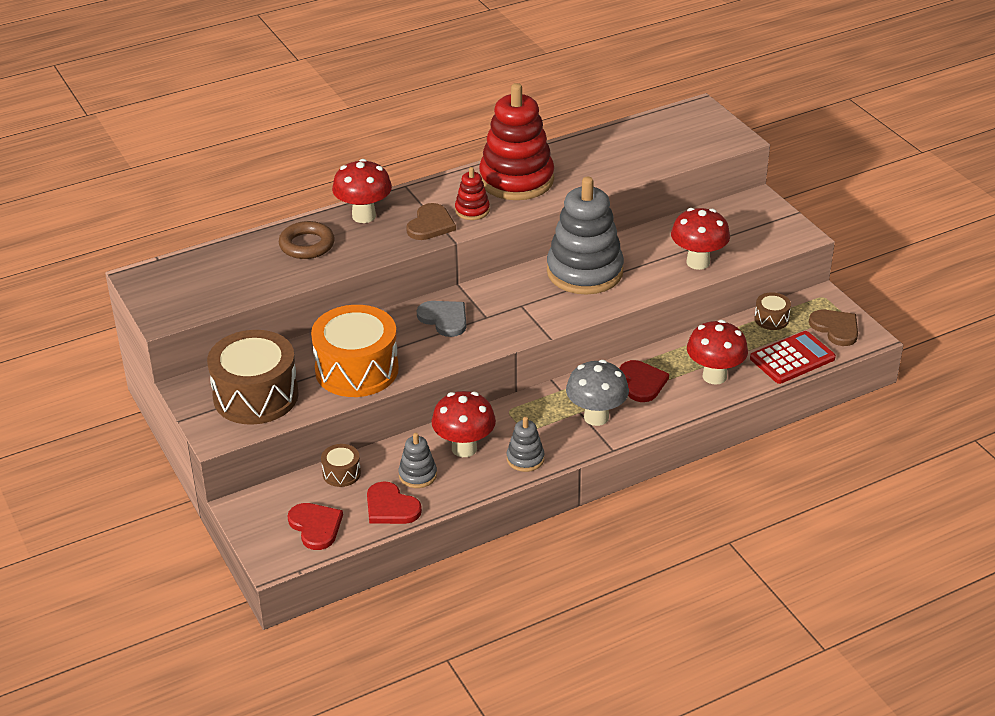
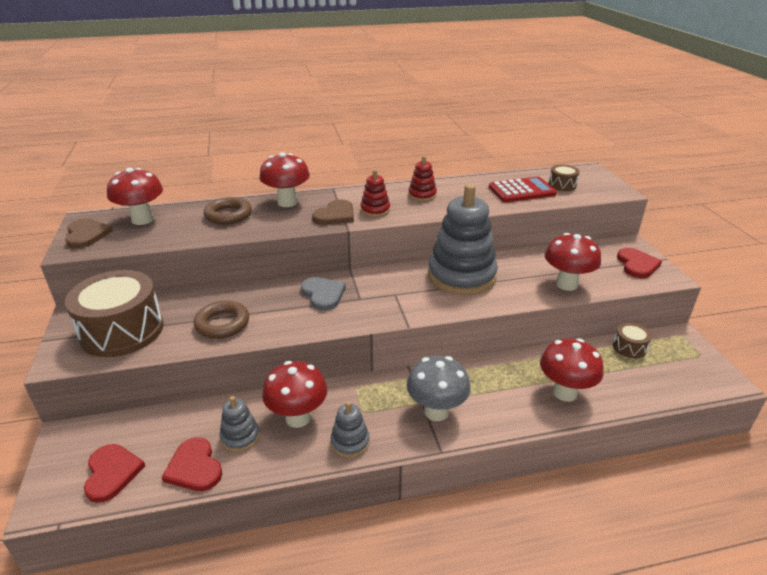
camera: 15 degrees right, 5 degrees down
(210, 268) = (142, 220): none -> red mushroom
(341, 473) = (174, 419): brown drum -> brown drum (562, 185)
(357, 369) = (222, 324): orange drum -> brown ring
(516, 180) = (422, 195): red stacking toy -> red stacking toy, size x0.45
(642, 382) = (491, 385): red heart -> red heart (637, 265)
(792, 358) = (647, 389): red calculator -> red calculator (522, 191)
(835, 328) = (694, 367): brown heart -> brown heart (86, 235)

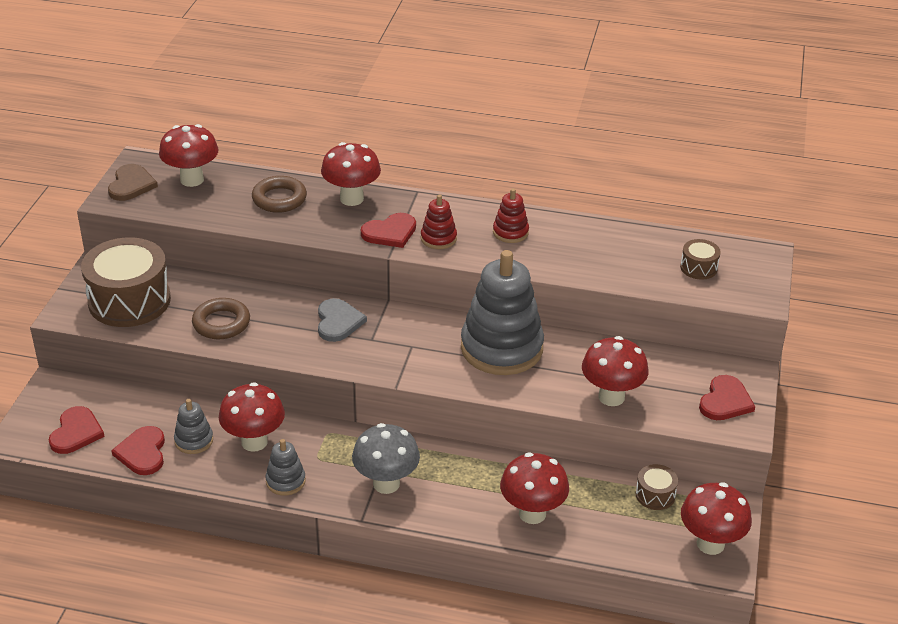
camera: 25 degrees right, 5 degrees up
(335, 215) = (390, 232): brown heart -> red heart
(522, 191) = (637, 261): red calculator -> none
(698, 367) = (710, 544): none -> red mushroom

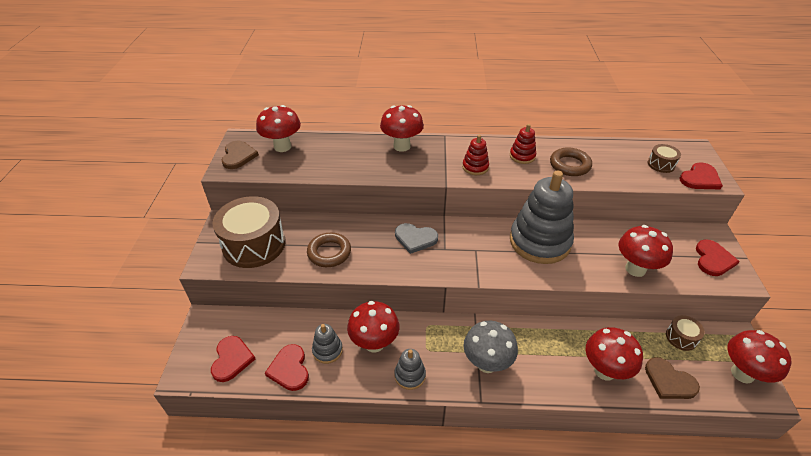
camera: 10 degrees left, 5 degrees up
(279, 199) = (350, 153): brown ring -> brown ring (569, 165)
(338, 322) = (415, 238): grey heart -> grey heart turned 120 degrees clockwise
(390, 232) = (439, 167): red heart -> red heart (700, 178)
(609, 536) = (669, 381): none -> brown heart

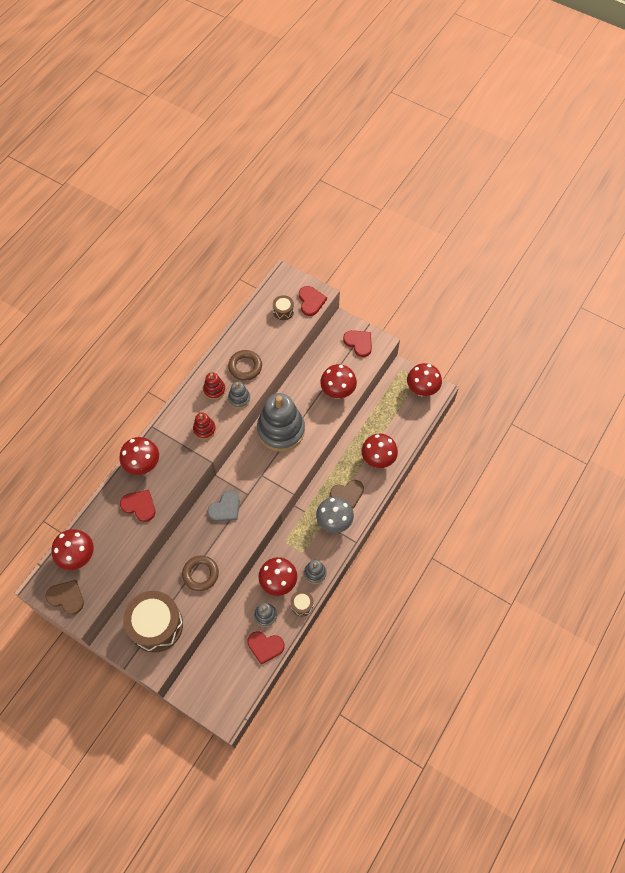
camera: 60 degrees left, 20 degrees up
(232, 359) = (234, 683): red heart -> red heart (139, 506)
(532, 176) = (239, 399): none -> grey stacking toy
(669, 381) = (404, 431): brown heart -> brown heart (347, 494)
(681, 337) = (384, 400): brown drum -> brown drum (302, 605)

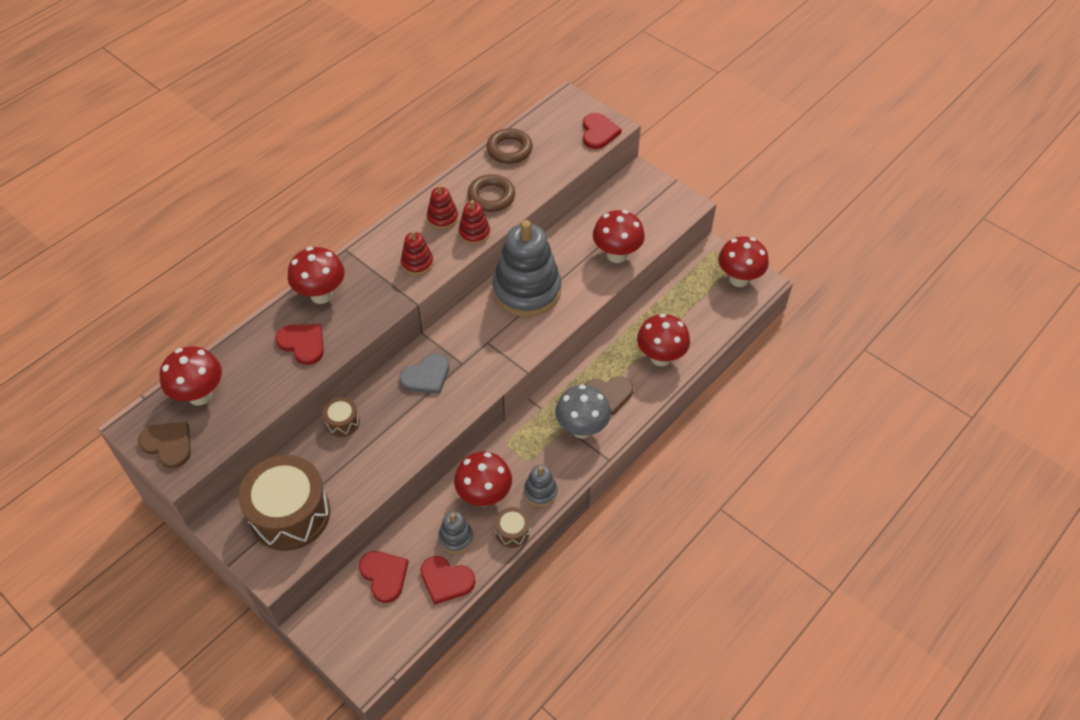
camera: 10 degrees right, 10 degrees down
(200, 574) = (371, 456): brown ring -> brown ring (509, 149)
(239, 399) = (474, 233): grey stacking toy -> red stacking toy
(283, 311) = (558, 139): brown drum -> brown drum (342, 422)
(359, 343) = (657, 200): red heart -> red heart (384, 575)

